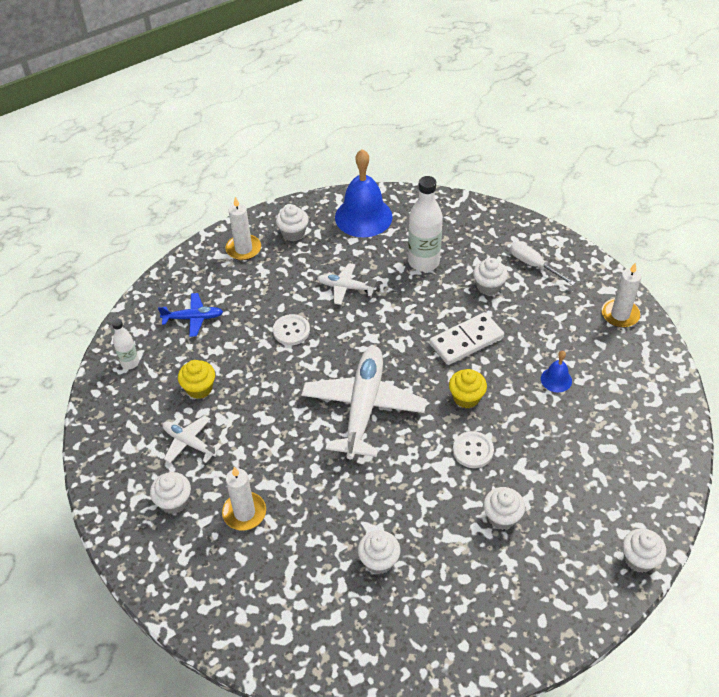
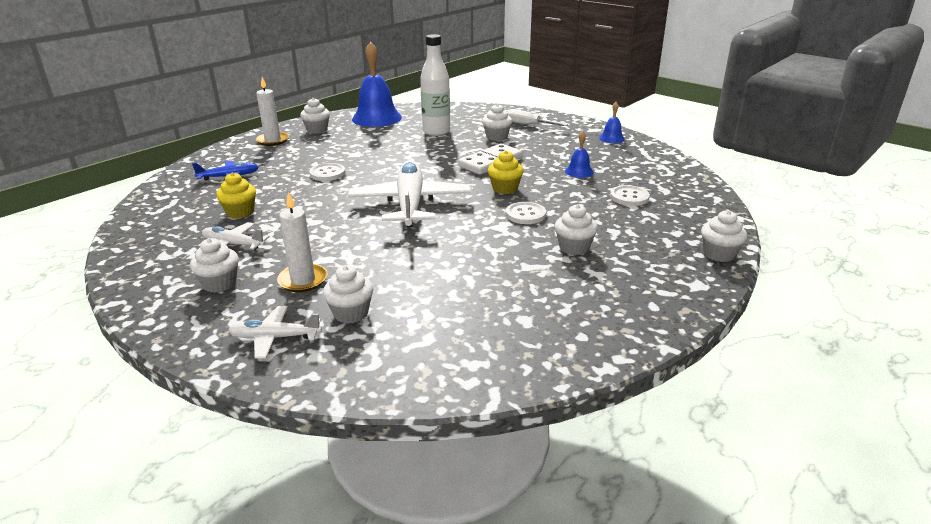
camera: 15 degrees left, 20 degrees down
(130, 363) = (164, 206): white bottle -> none
(346, 287) = (372, 149): white plane -> white plane (275, 337)
(379, 561) = (462, 291): white cupcake -> white cupcake (351, 313)
(591, 441) = (629, 197): none -> white button
(620, 315) = (611, 138): white candle -> blue bell

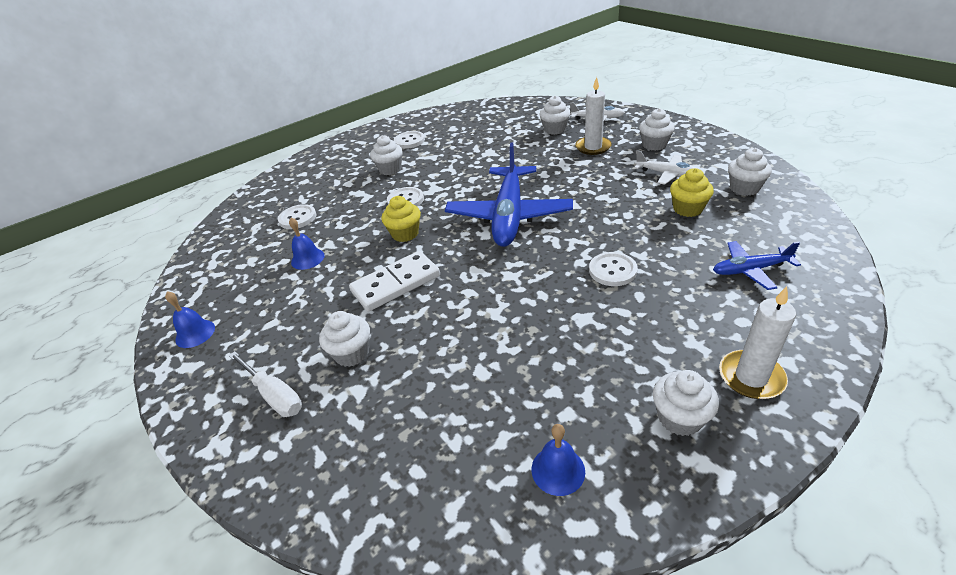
camera: 165 degrees left, 10 degrees up
(377, 118) = (558, 470): blue bell -> blue bell, size x0.47
(410, 204) = (509, 215): white plane -> blue plane
(436, 132) = (443, 383): white bottle -> none
(583, 293) = (409, 141): none -> white button
(719, 254) = (298, 164): white cupcake -> white cupcake (744, 188)

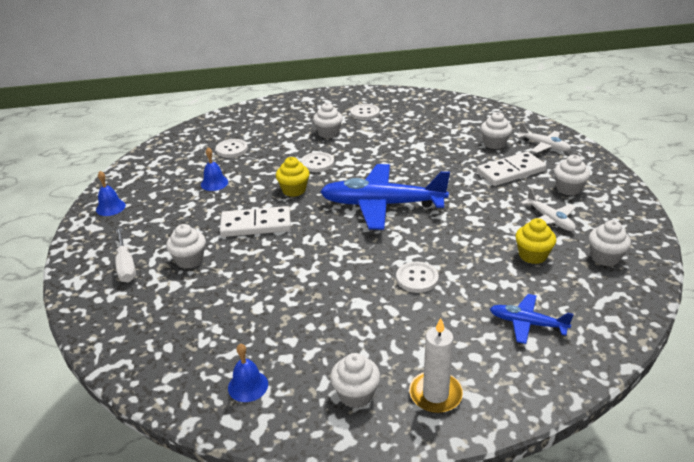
camera: 25 degrees right, 5 degrees down
(509, 215) = (382, 205): blue plane -> blue plane turned 60 degrees clockwise
(593, 147) = (511, 172): white candle -> white domino

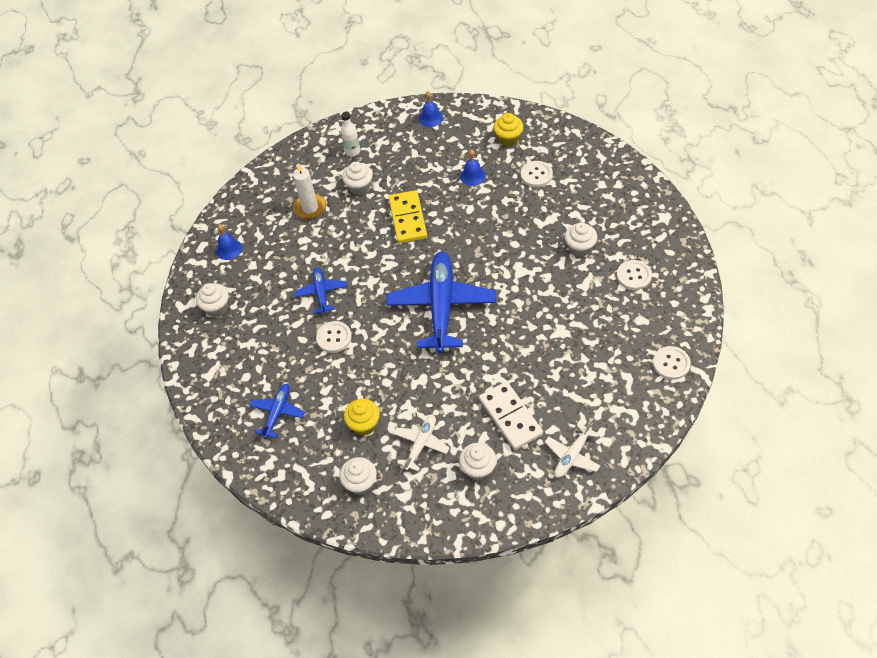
camera: 90 degrees right, 20 degrees up
(126, 266) = (353, 152): white screwdriver -> white bottle
(256, 224) = (408, 219): white domino -> yellow domino
(294, 190) = (464, 236): yellow cupcake -> yellow cupcake (508, 139)
(317, 163) = (515, 247): white button -> white button (671, 363)
(348, 289) = (321, 293): none -> blue plane
(435, 394) = (213, 352): white candle -> white candle (310, 208)
(494, 144) = (572, 405): white cupcake -> none
(549, 219) = (421, 444): white plane -> white plane turned 150 degrees clockwise

